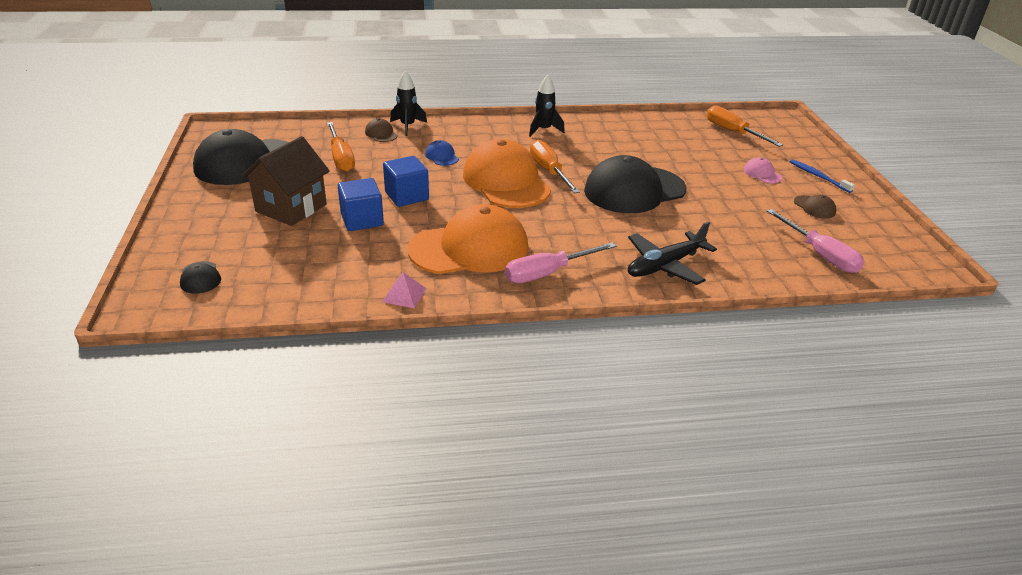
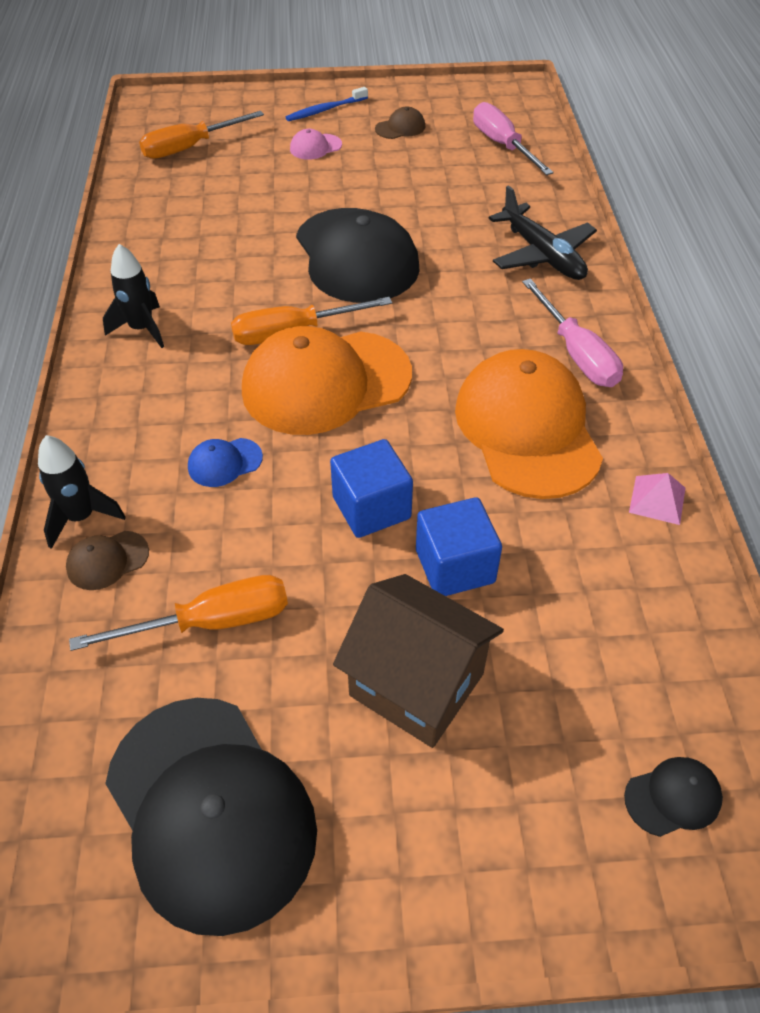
camera: 85 degrees left, 15 degrees up
(820, 254) = (502, 145): pink screwdriver -> pink screwdriver turned 90 degrees counterclockwise

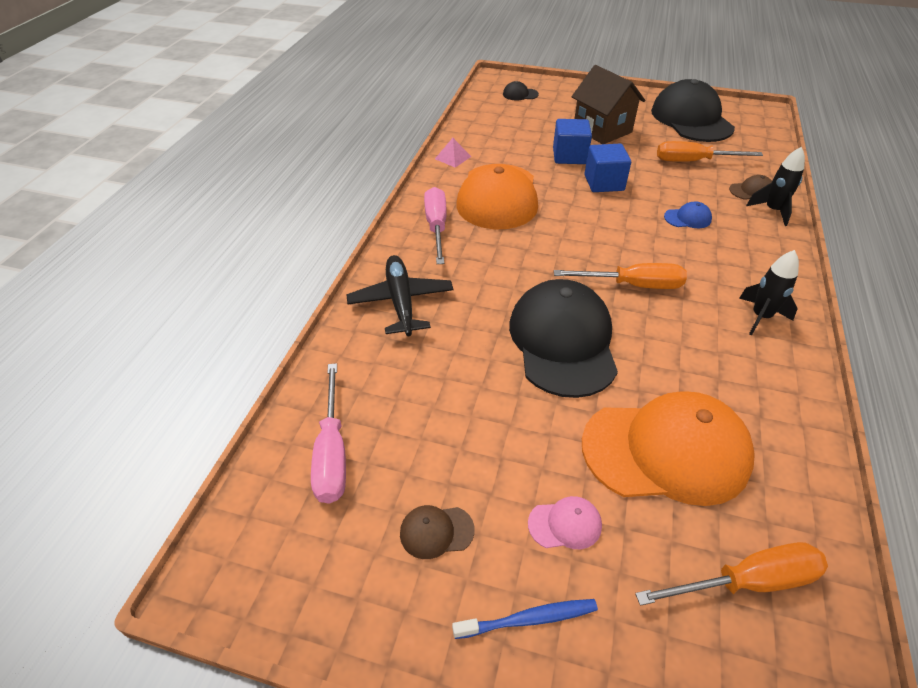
camera: 160 degrees left, 5 degrees down
(326, 382) = (615, 247): orange cap -> orange cap (666, 451)

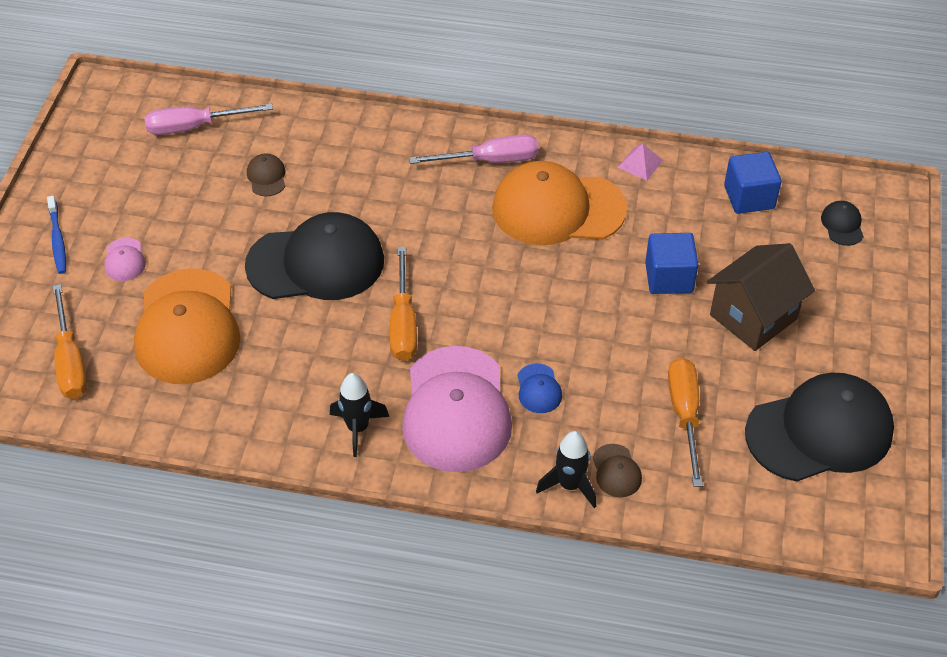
camera: 85 degrees right, 5 degrees up
(401, 301) = (366, 146): black plane -> none
(436, 531) = (124, 190): brown cap -> brown cap (266, 177)
(604, 183) = (607, 310): blue cube -> blue cube (749, 197)
(721, 260) = (456, 409): none -> pink cap

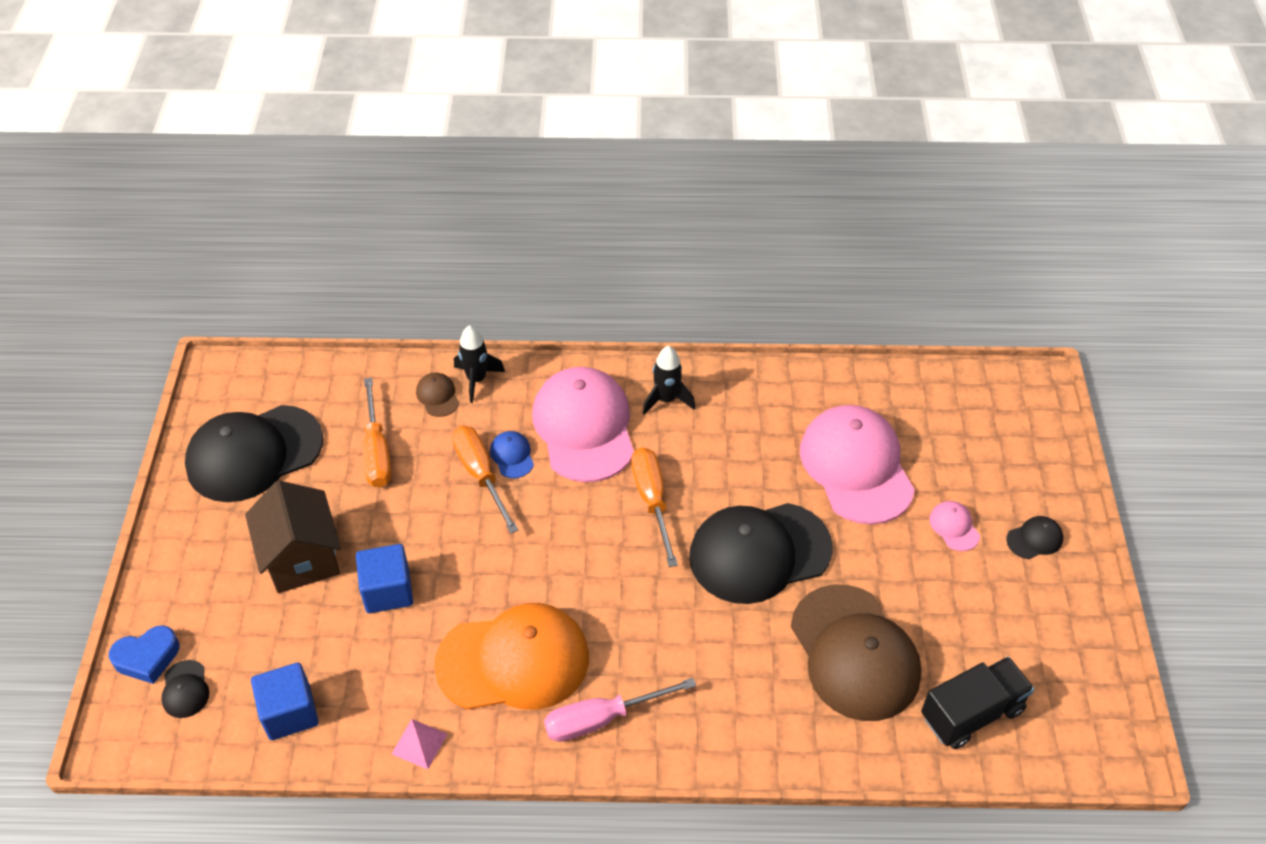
camera: 170 degrees right, 0 degrees up
(58, 240) = (1034, 539): blue toothbrush -> black cap
(70, 361) = (945, 421): orange screwdriver -> orange screwdriver (481, 475)
(187, 327) = (856, 467): orange cap -> pink cap
(194, 127) = (971, 713): pink screwdriver -> black truck
(266, 177) = (854, 653): brown cap -> brown cap, size x2.47
(753, 317) = (302, 558): brown house -> brown house turned 60 degrees counterclockwise
(882, 253) = (147, 658): none -> blue heart

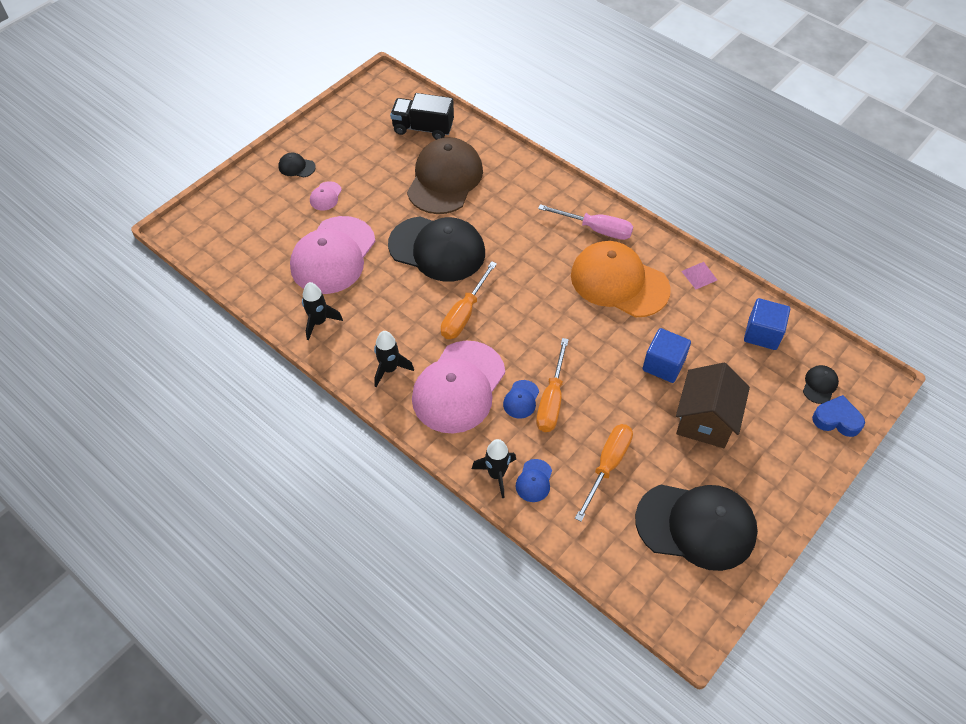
camera: 140 degrees left, 5 degrees up
(438, 396) = (534, 481): brown cap -> blue cap
(783, 395) = (319, 322): none -> black rocket

